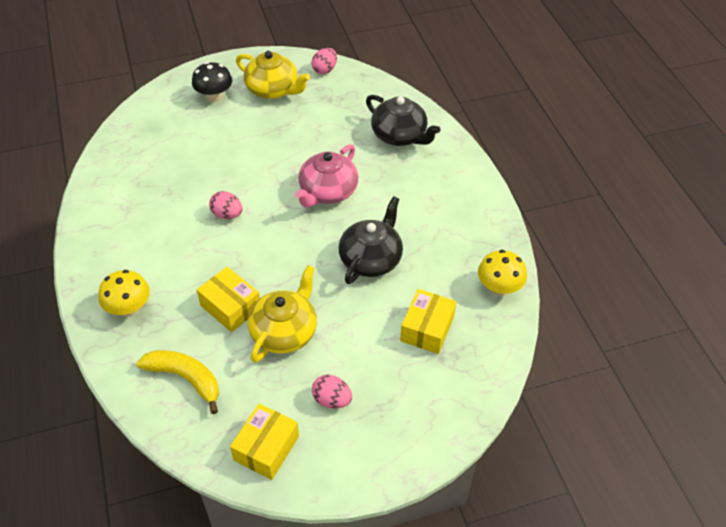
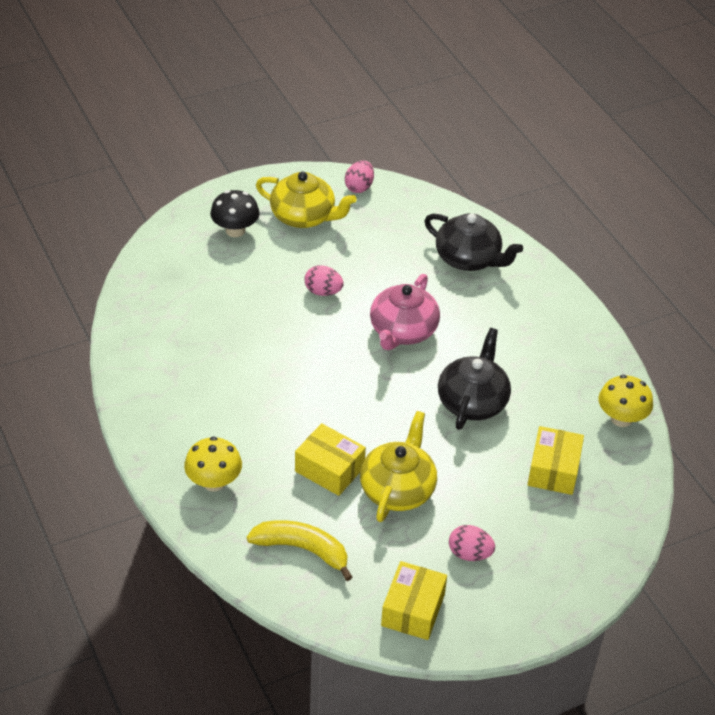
camera: 10 degrees left, 5 degrees down
(227, 214) = (294, 368): pink egg -> pink egg (323, 292)

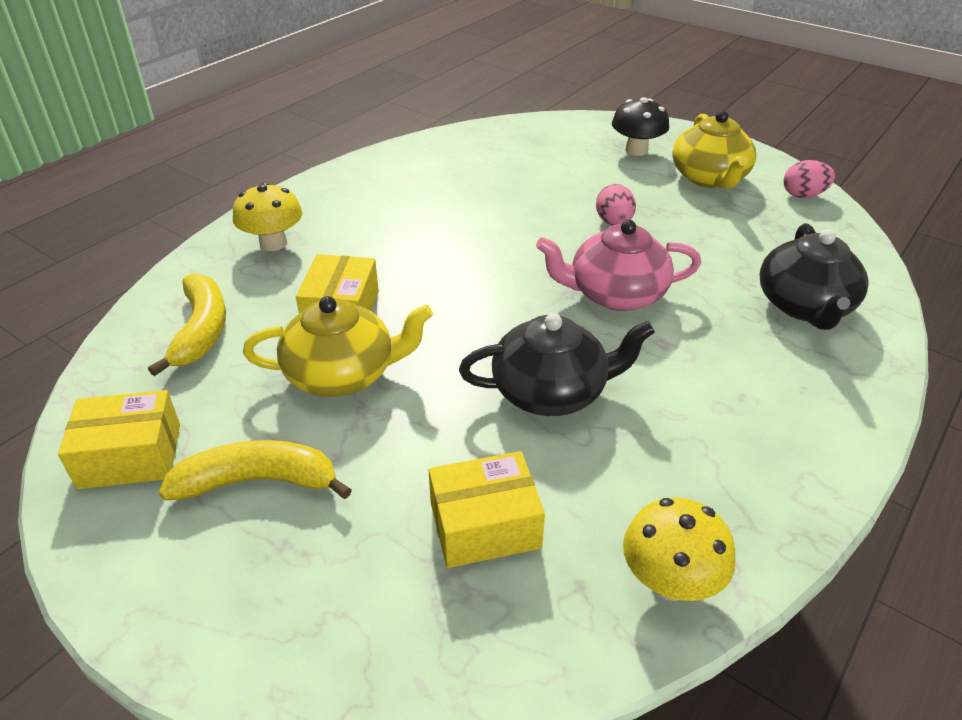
camera: 65 degrees right, 5 degrees down
(469, 554) = (258, 481): pink egg -> yellow banana

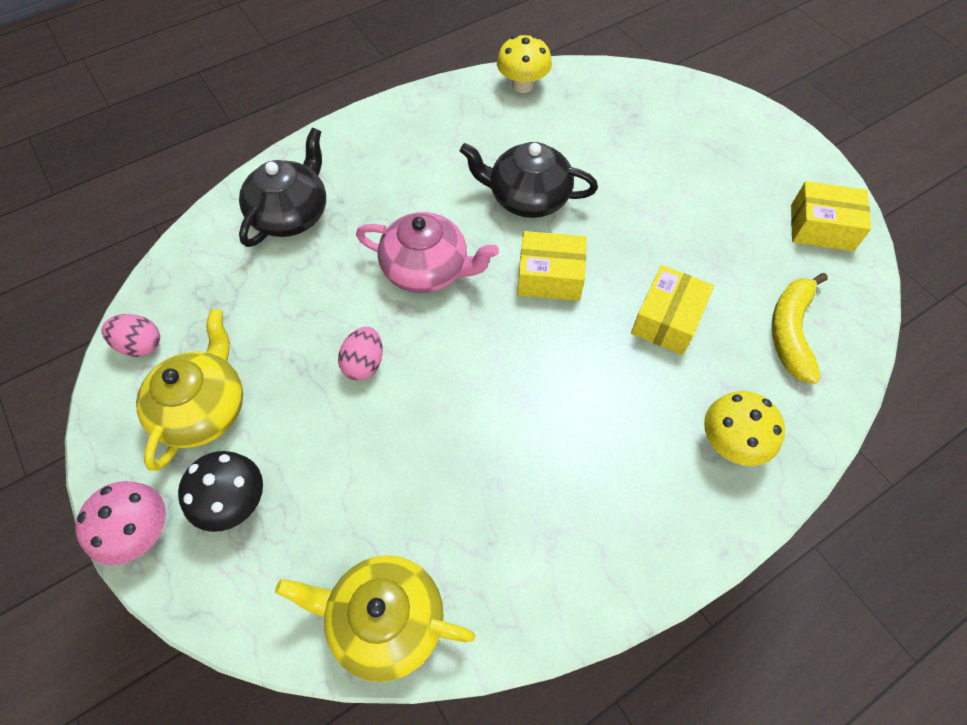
camera: 160 degrees left, 20 degrees up
(258, 481) = (734, 189): yellow banana -> none
(342, 374) = (673, 253): yellow teapot -> yellow teapot (385, 620)
(485, 525) = (604, 131): yellow box -> yellow box (550, 277)
(679, 132) = (141, 532): none -> pink mushroom

